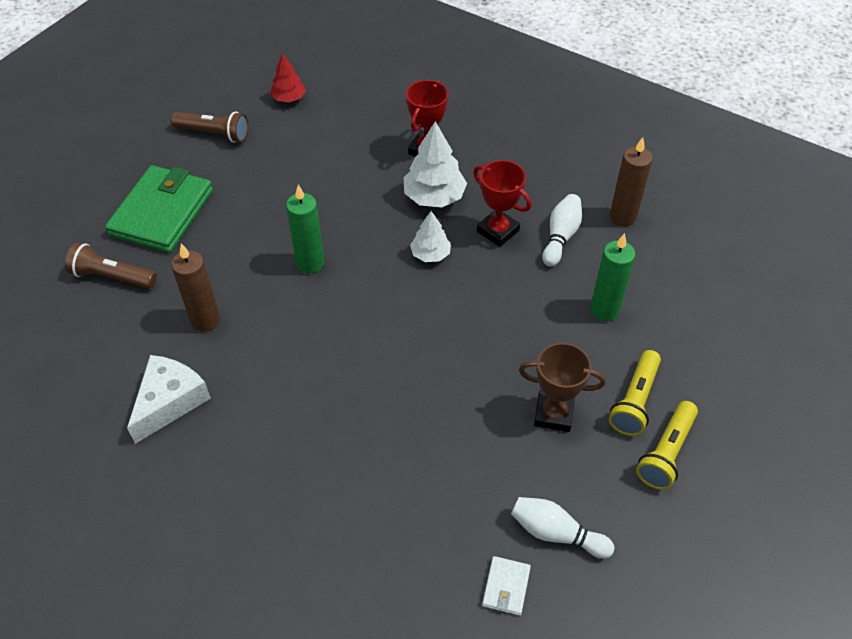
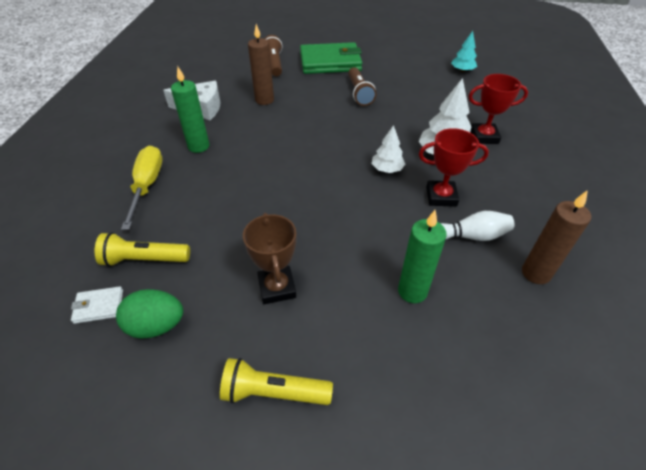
camera: 65 degrees right, 5 degrees down
(214, 134) = (404, 57): brown flashlight -> brown flashlight (359, 93)
(289, 98) = (462, 70): red tree -> turquoise tree
(310, 263) = (335, 121): green candle -> green candle (198, 146)
(318, 504) = (147, 185): none -> yellow screwdriver
(498, 231) = (441, 196): red trophy -> red trophy turned 75 degrees clockwise
(556, 533) = (156, 325): white bowling pin -> green egg
(635, 401) = (322, 346): yellow flashlight -> yellow flashlight (144, 260)

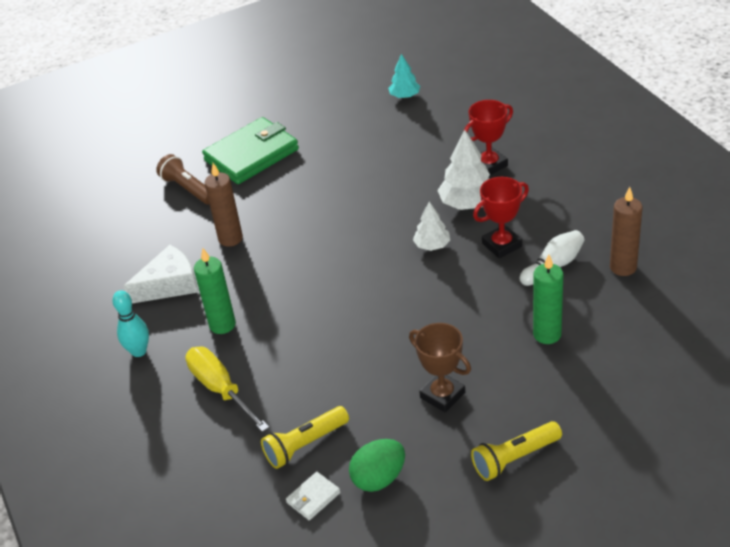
camera: 30 degrees left, 5 degrees down
(137, 135) = (139, 351): none -> turquoise bowling pin
(359, 93) = (324, 178): brown flashlight -> none

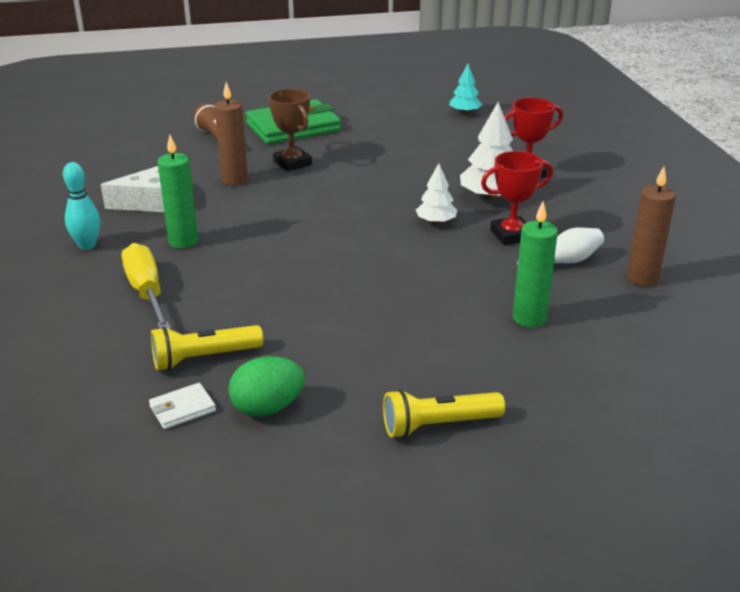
camera: 10 degrees right, 10 degrees down
(442, 395) = (382, 347): brown trophy -> brown trophy (292, 163)

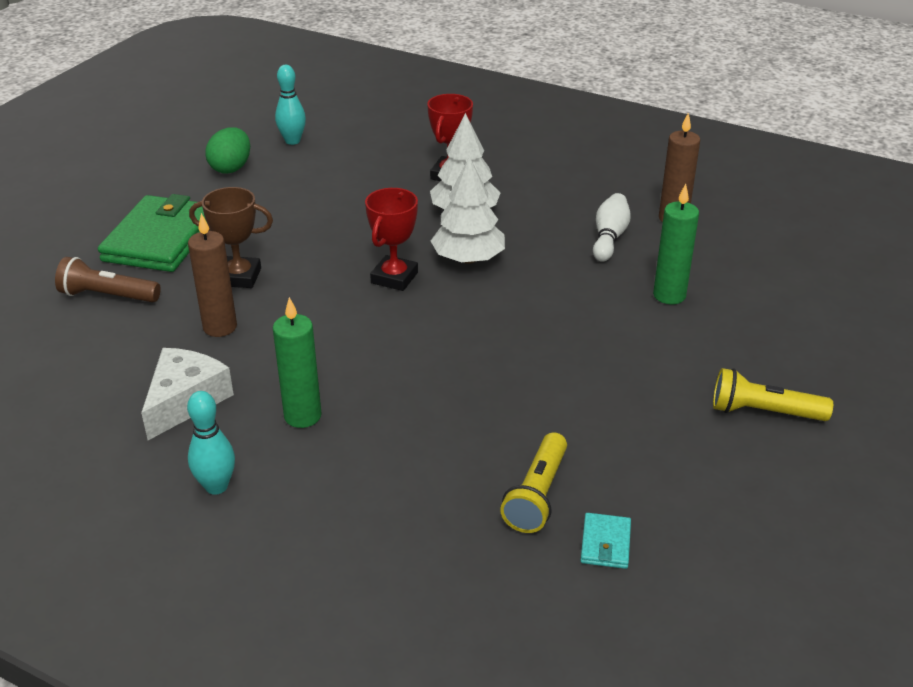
camera: 50 degrees left, 5 degrees up
(146, 291) = (372, 482): yellow screwdriver -> none
(182, 409) = (605, 543): white wallet -> turquoise wallet
(267, 408) = (654, 491): green egg -> green egg (231, 168)
(436, 222) = (468, 259): white tree -> white tree, size x1.63
(438, 425) = (764, 412): yellow flashlight -> yellow flashlight turned 75 degrees clockwise
(464, 112) = (292, 141): turquoise tree -> turquoise bowling pin
(511, 235) = (539, 236): red trophy -> red trophy (394, 278)

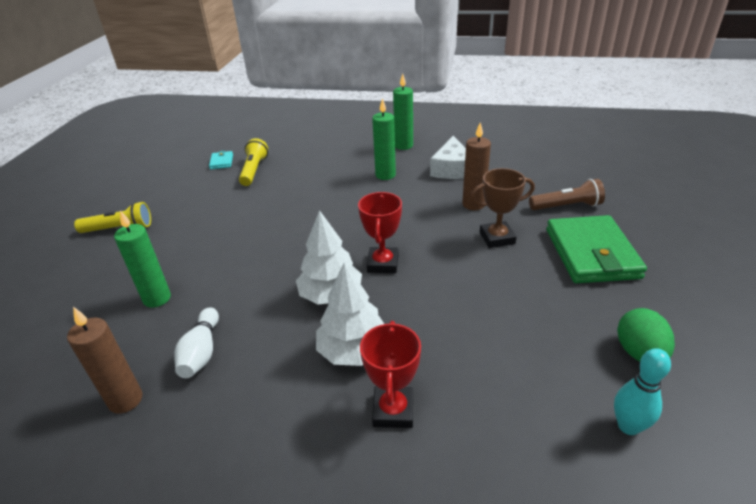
camera: 165 degrees right, 0 degrees up
(216, 486) = (403, 146): turquoise bowling pin -> green candle

